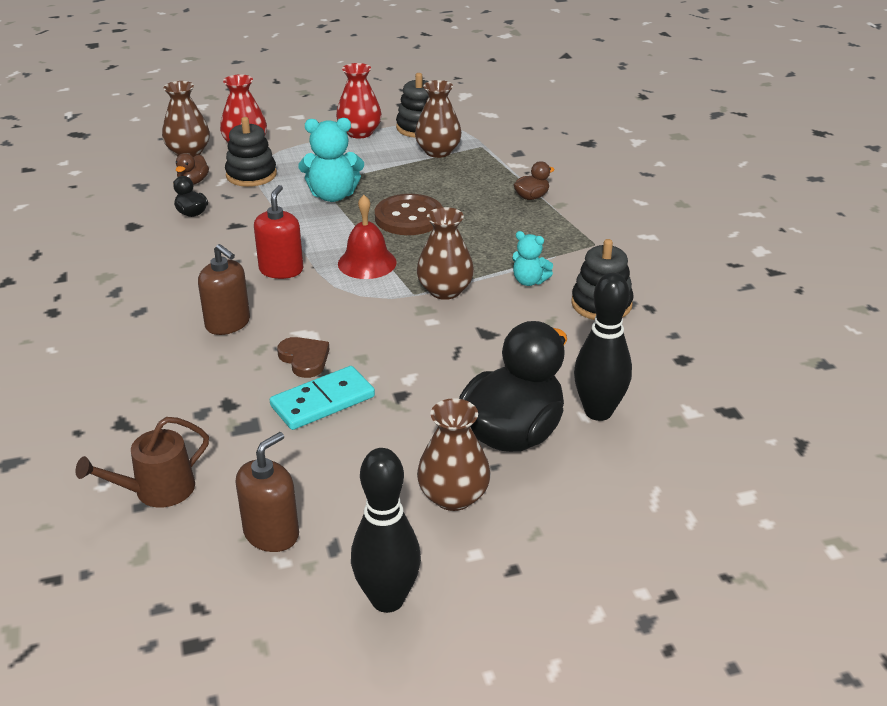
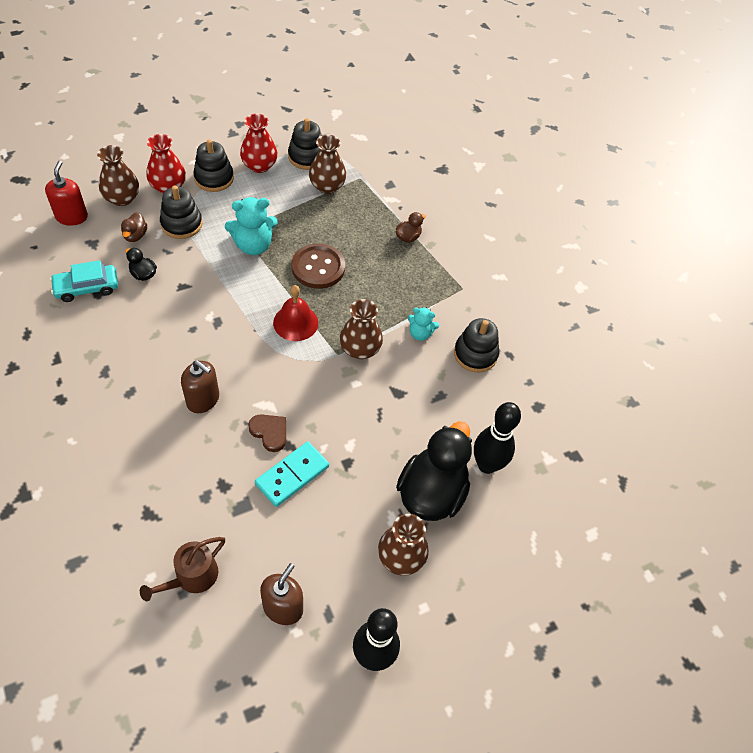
camera: 15 degrees left, 20 degrees up
(120, 221) = (87, 287): none -> turquoise car
(281, 270) = (231, 336): red soap dispenser -> red soap dispenser (72, 217)
(302, 141) = (214, 178): none -> black stacking toy

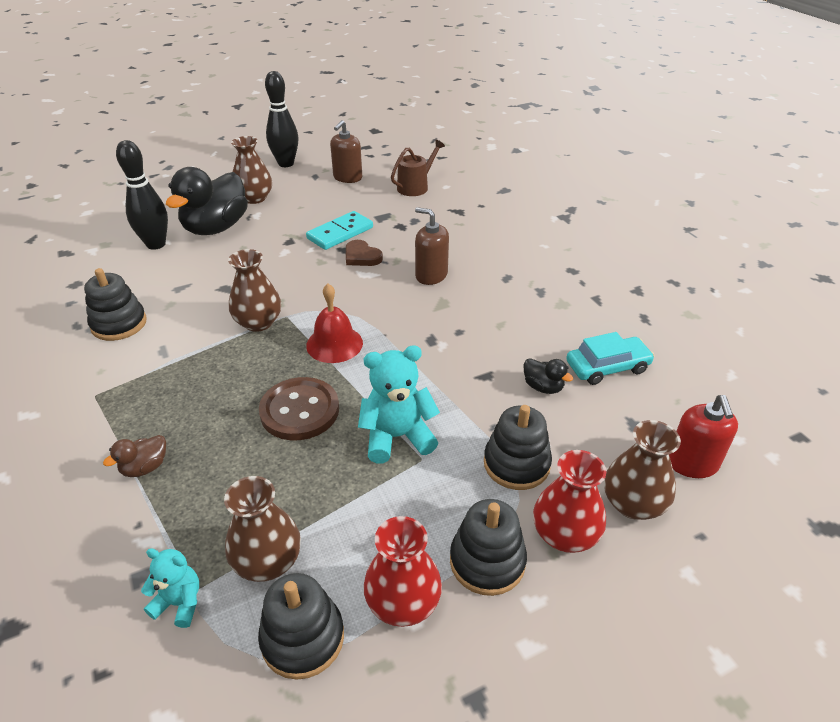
camera: 175 degrees left, 15 degrees down
(135, 235) = (579, 440): brown duck -> none
(420, 333) = (178, 340): turquoise teddy bear -> turquoise teddy bear (179, 603)

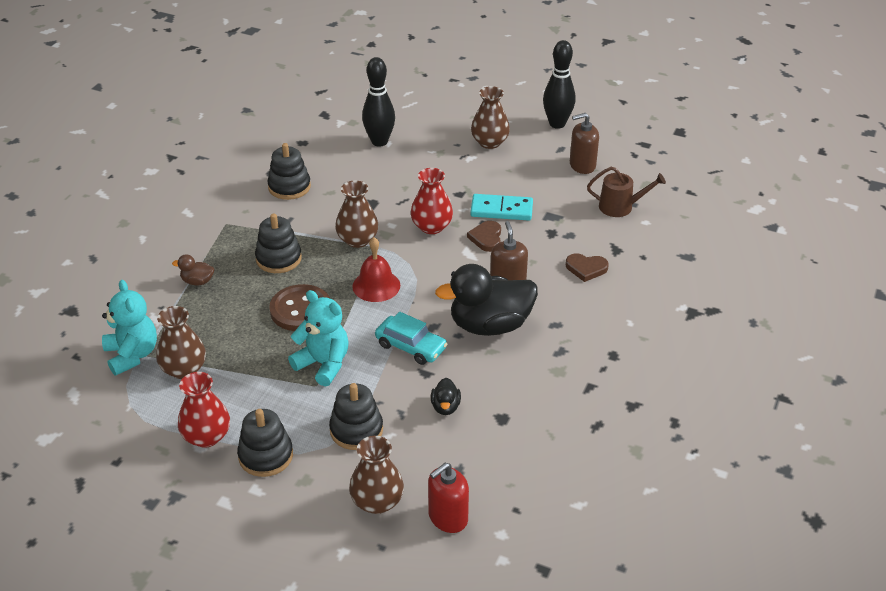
camera: 50 degrees right, 0 degrees up
(179, 603) = (132, 355): turquoise teddy bear -> turquoise teddy bear, size x1.70
(216, 228) = (430, 152): black duck -> black duck (490, 325)
(302, 638) = (152, 411): black stacking toy -> black stacking toy (278, 259)
(461, 233) = (586, 268): none -> brown heart
(564, 534) = (319, 480): red vase -> red vase (431, 227)
(607, 367) = (506, 430): turquoise car -> turquoise car (411, 346)

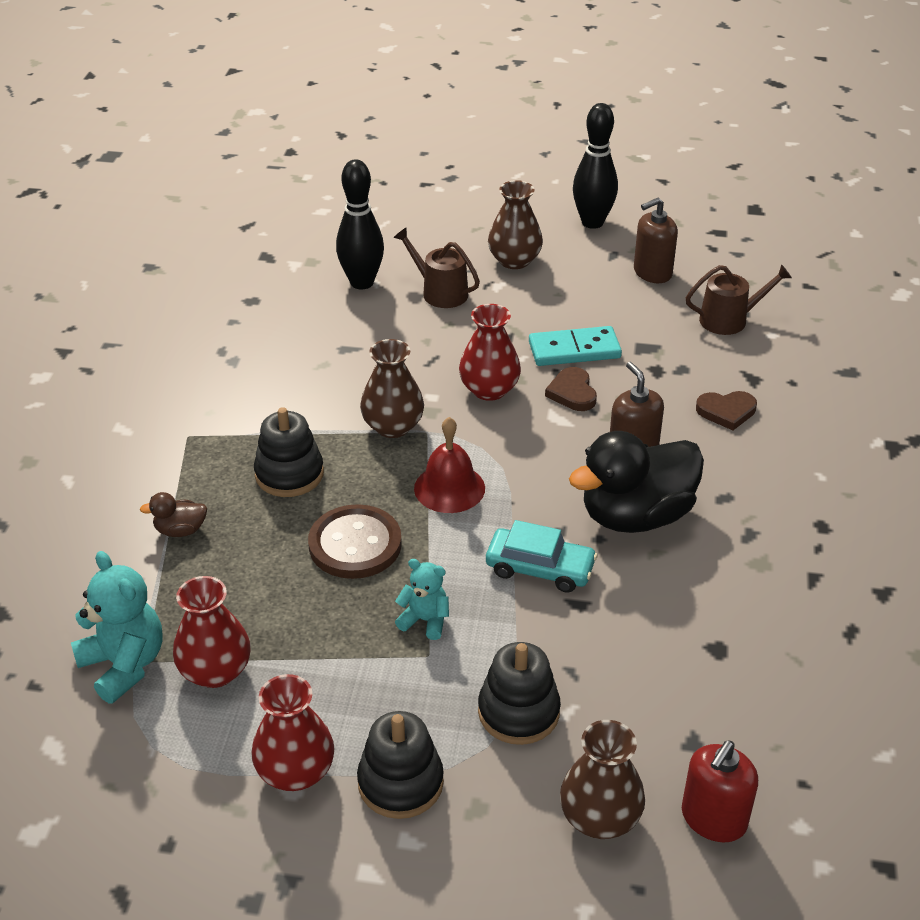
camera: 15 degrees left, 0 degrees up
(184, 369) = (215, 671): brown vase -> red vase
(289, 187) = (260, 367): black stacking toy -> none
(323, 364) = (425, 620): turquoise teddy bear -> turquoise teddy bear, size x0.59
(429, 156) = (440, 292): none -> brown watering can
(445, 407) = (631, 649): black duck -> none

